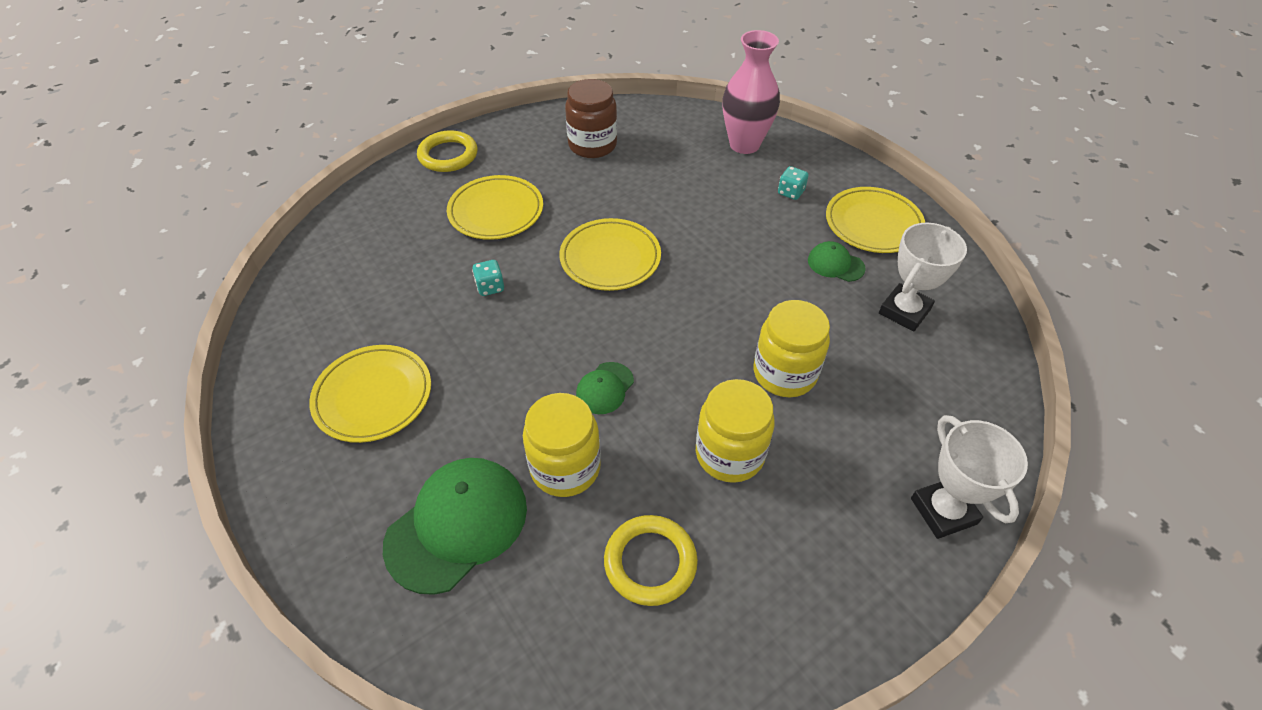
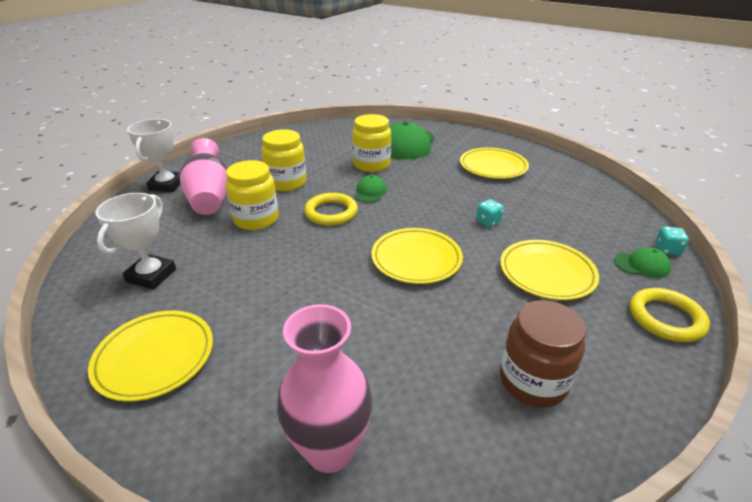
camera: 160 degrees right, 15 degrees down
(650, 562) = (316, 150): yellow ring -> yellow ring (331, 212)
(790, 192) = (254, 376): turquoise dice -> turquoise dice (667, 250)
(835, 264) = (208, 301): green cap -> green cap (642, 265)
(858, 448) = (210, 197): none -> pink vase
(943, 511) = (167, 185): white trophy -> white trophy turned 45 degrees clockwise

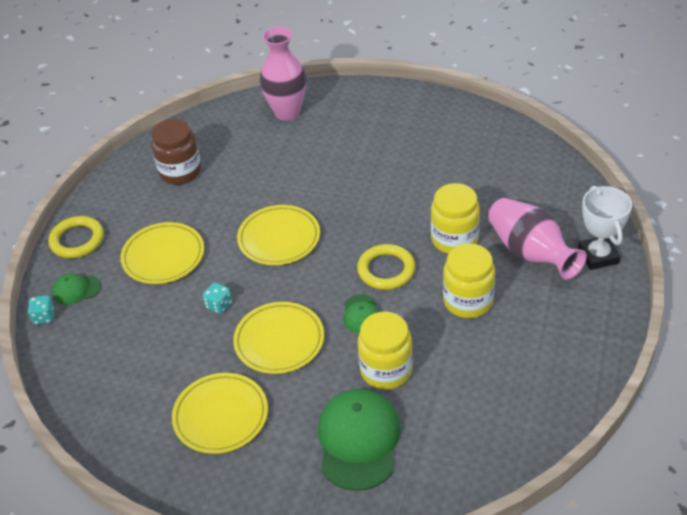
camera: 165 degrees right, 10 degrees up
(151, 275) = (485, 163): white trophy -> none
(155, 357) = (419, 120): yellow plate -> yellow plate (279, 341)

